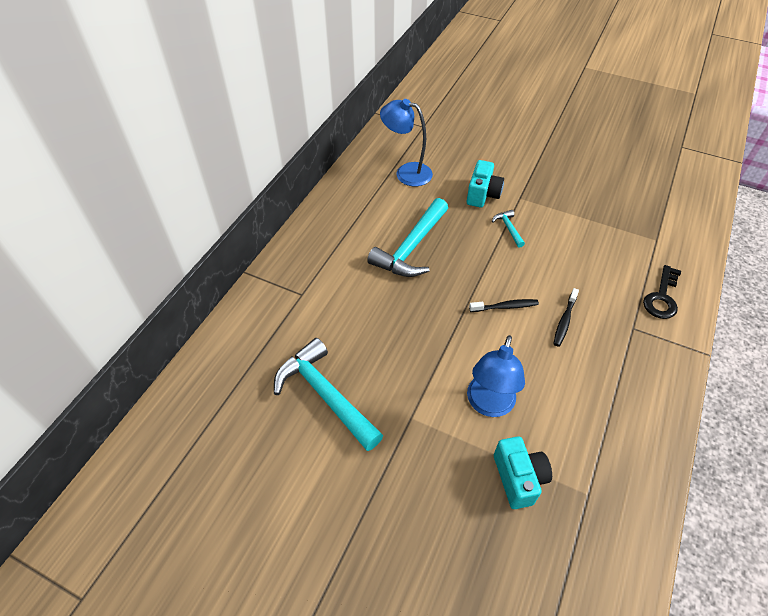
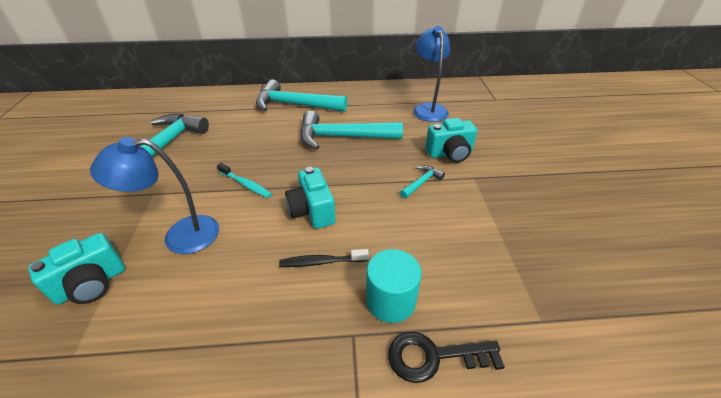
camera: 60 degrees right, 10 degrees down
(322, 260) = (295, 105): none -> turquoise hammer
(442, 340) = (246, 184): none -> turquoise toothbrush
(505, 307) = (312, 211): black toothbrush -> turquoise camera
(615, 298) = (390, 300): none -> turquoise cylinder

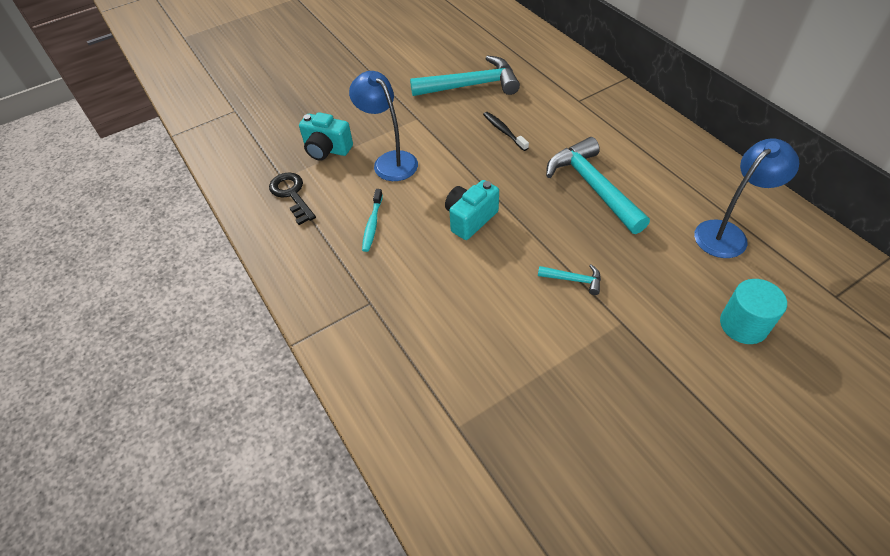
camera: 65 degrees right, 10 degrees up
(246, 184) = (468, 161): turquoise toothbrush -> turquoise toothbrush (372, 224)
(295, 105) = (613, 123): turquoise hammer -> none
(321, 262) = (421, 253): black toothbrush -> black toothbrush (504, 131)
(390, 300) = (412, 313): turquoise cylinder -> turquoise cylinder (743, 325)
(434, 356) = (380, 358): black key -> black key (292, 194)
(450, 154) = (647, 287): turquoise camera -> none

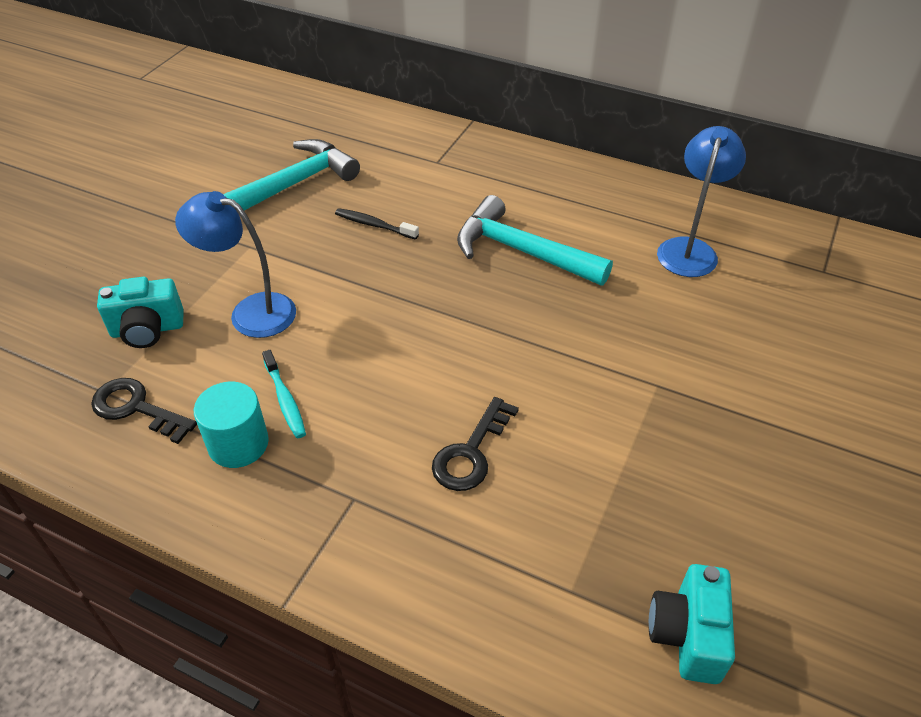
camera: 35 degrees left, 5 degrees down
(458, 308) = (471, 452): none -> black key
(470, 219) = (408, 342): turquoise camera -> turquoise camera (687, 635)
(573, 280) = (575, 361): turquoise hammer -> none
(743, 325) = (769, 334): turquoise cylinder -> turquoise cylinder (238, 444)

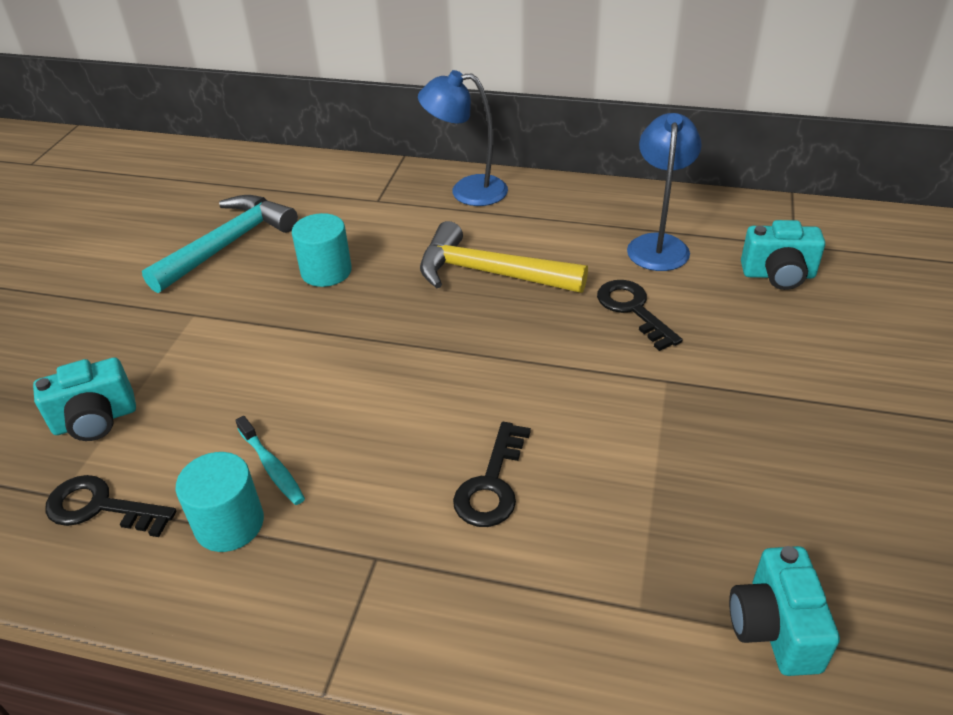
camera: 10 degrees left, 5 degrees down
(251, 312) = (211, 381): blue lamp -> blue lamp (467, 191)
(374, 225) = (326, 271): black toothbrush -> turquoise cylinder
(522, 251) = (490, 273): turquoise hammer -> yellow hammer
(646, 310) = (633, 310): none -> black key
(798, 300) = (778, 275): none -> turquoise camera

